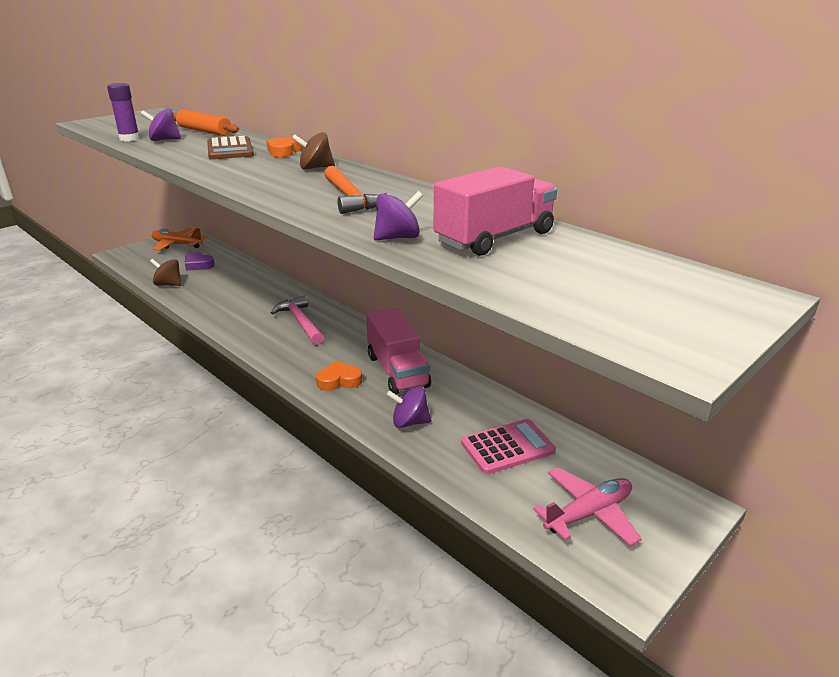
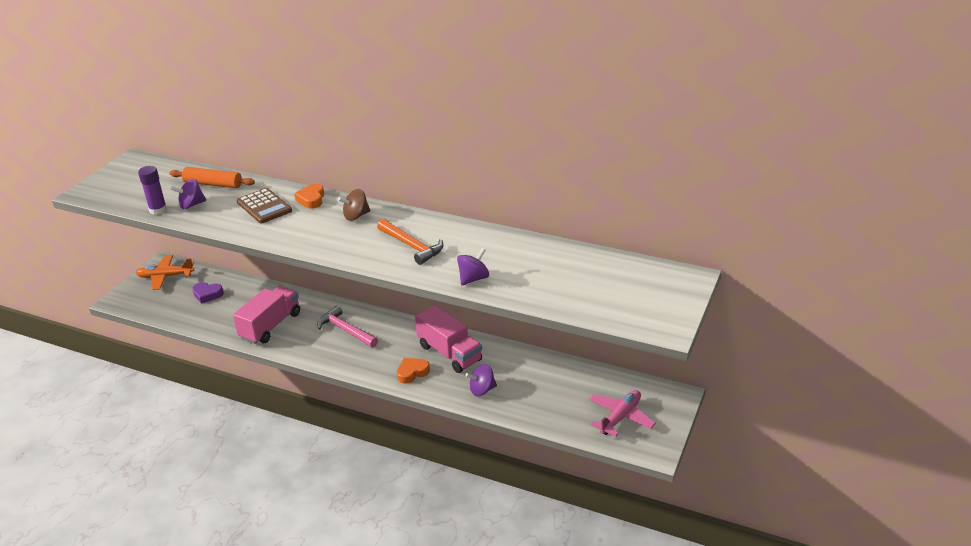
camera: 20 degrees left, 5 degrees up
(168, 284) = (199, 322): brown spinning top -> none
(494, 238) = (532, 264): pink truck -> pink truck (270, 326)
(507, 447) = (554, 389): pink calculator -> none

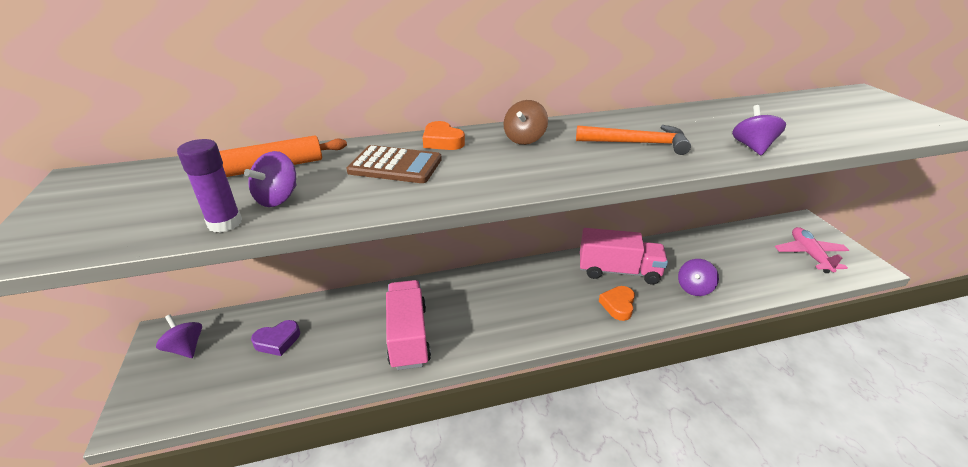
camera: 40 degrees left, 0 degrees up
(165, 277) = (186, 348): orange plane -> purple spinning top
(346, 330) = (497, 299): pink hammer -> none

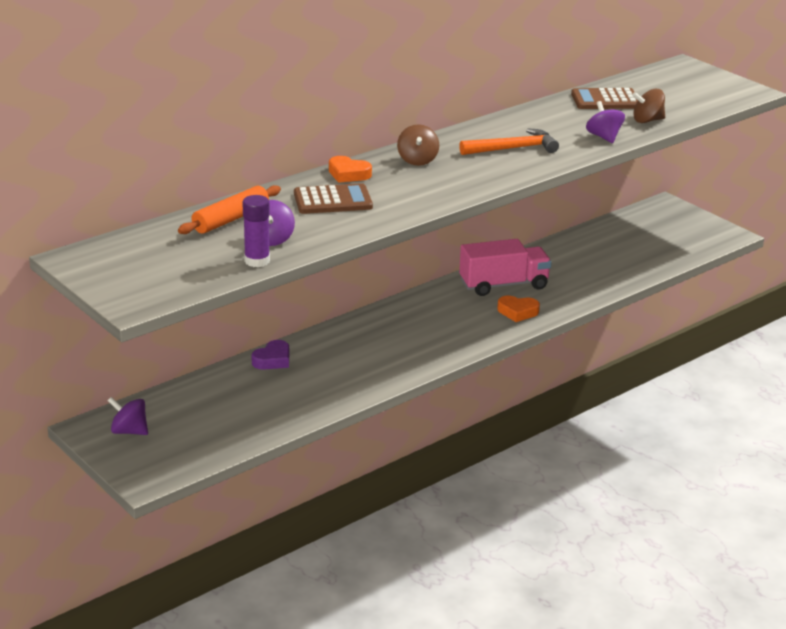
camera: 25 degrees left, 5 degrees down
(277, 341) = (216, 406): purple heart -> purple heart (273, 360)
(408, 336) = (340, 375): pink truck -> none
(618, 305) = (517, 312): orange heart -> orange heart turned 75 degrees counterclockwise
(694, 288) = (580, 284): purple spinning top -> none
(766, 112) = (605, 100): none -> brown calculator
(809, 255) = (675, 235): pink plane -> none
(813, 137) = (647, 120): none -> brown spinning top

